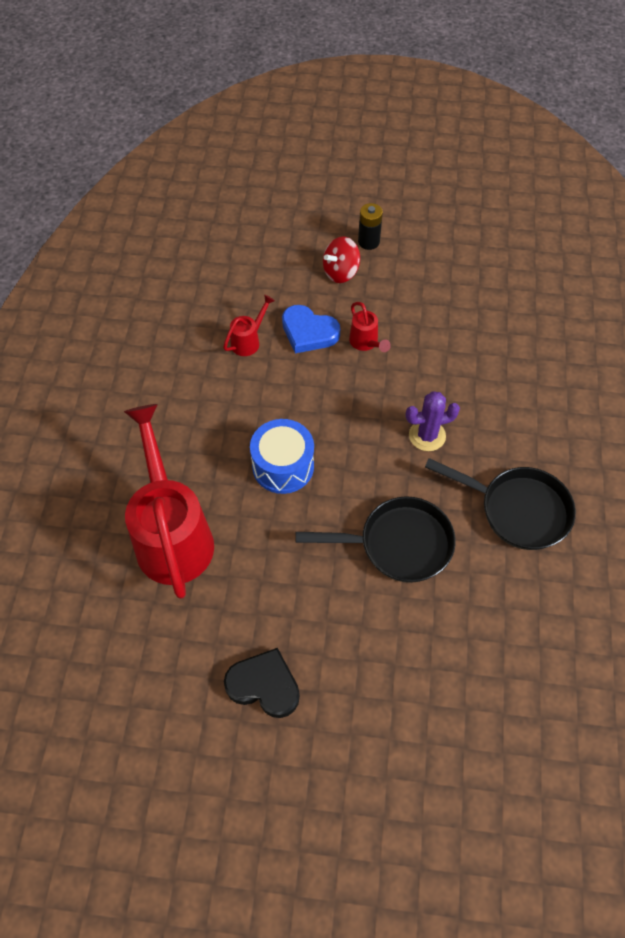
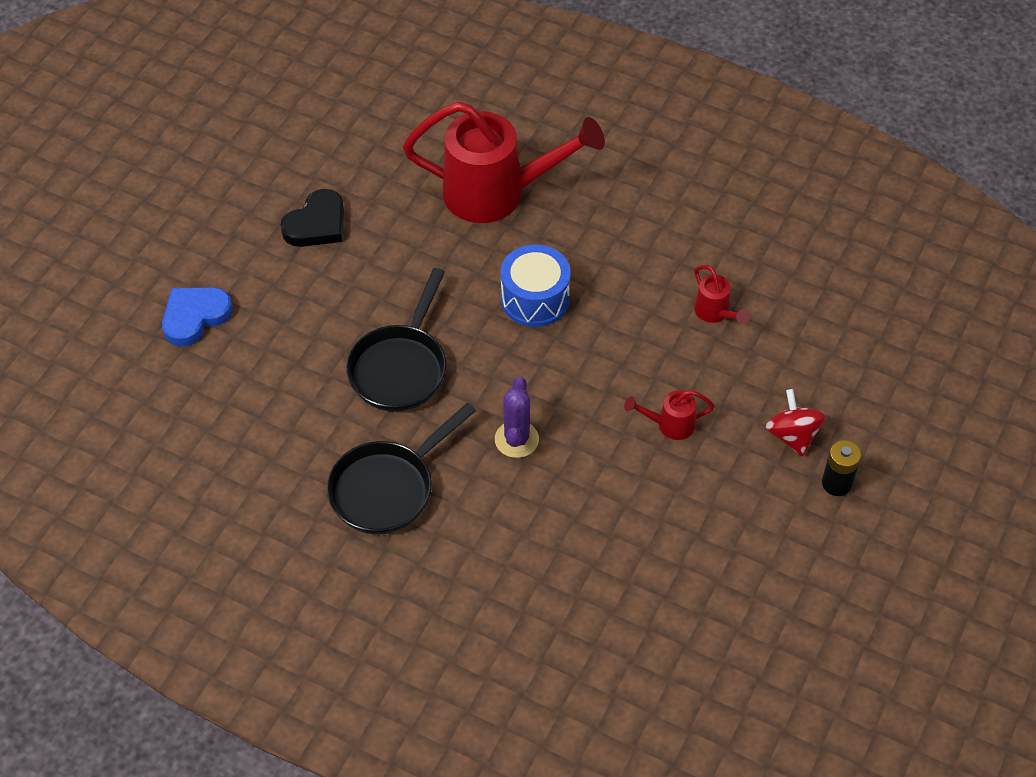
camera: 110 degrees right, 5 degrees down
(308, 332) = (707, 373): blue heart -> blue heart (195, 317)

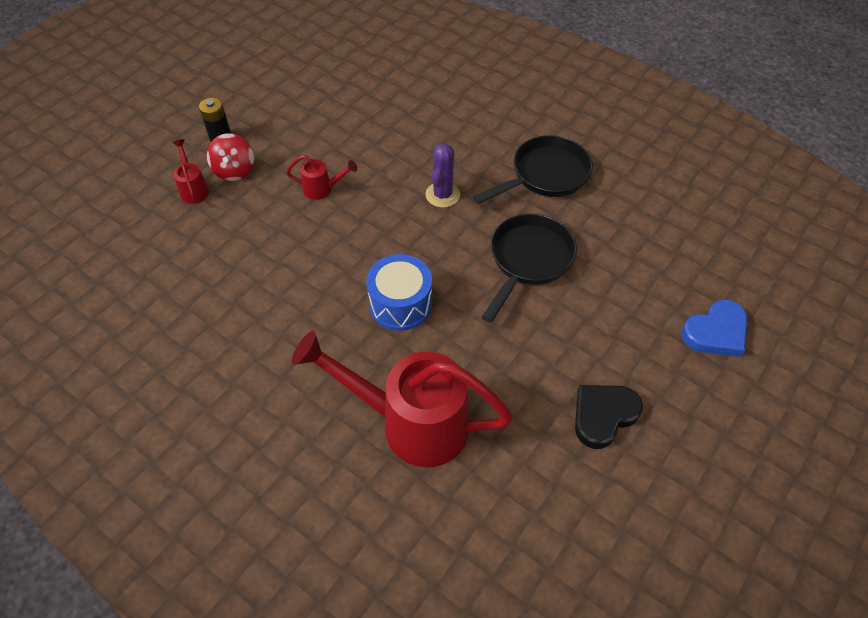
camera: 170 degrees left, 0 degrees up
(715, 313) = (248, 268): red watering can -> red watering can (193, 189)

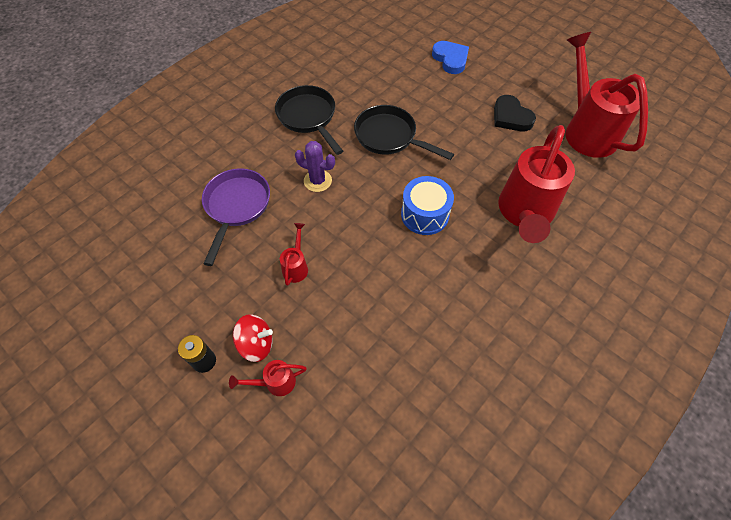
camera: 85 degrees left, 5 degrees up
(397, 132) = (236, 207): none -> purple pan
(601, 535) = (586, 129): none -> red watering can

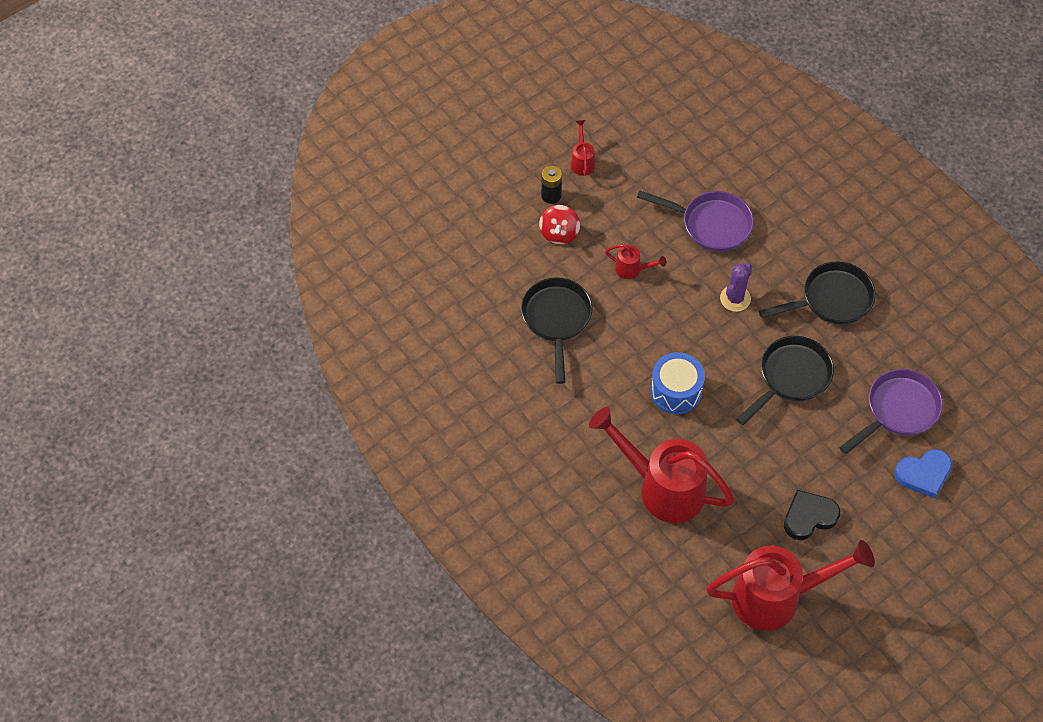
camera: 100 degrees right, 0 degrees up
(275, 382) = (522, 244): red watering can -> red watering can (582, 161)
(369, 329) = (556, 320): none -> black pan
(402, 74) = (898, 411): none -> purple pan

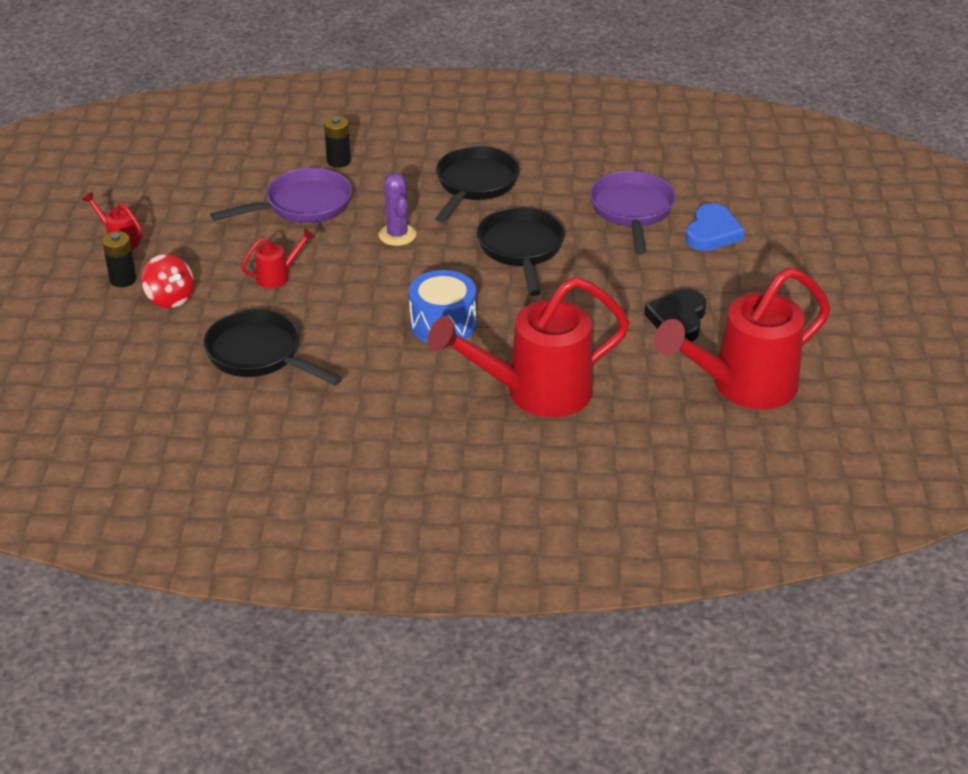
camera: 50 degrees left, 20 degrees down
(776, 205) = (338, 161): none -> black battery
(778, 597) = (742, 387): red watering can -> red watering can turned 150 degrees counterclockwise

